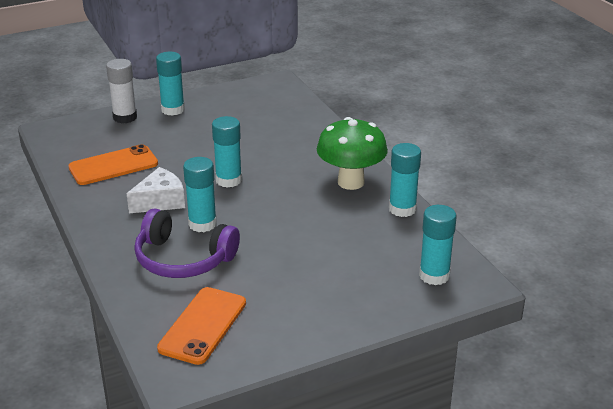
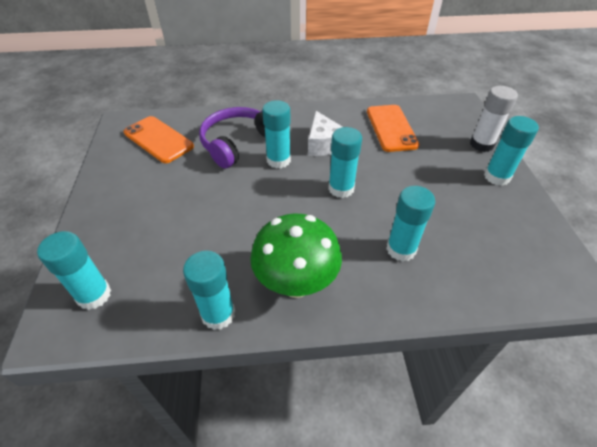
camera: 110 degrees right, 15 degrees up
(286, 144) = (401, 249): none -> turquoise glue stick

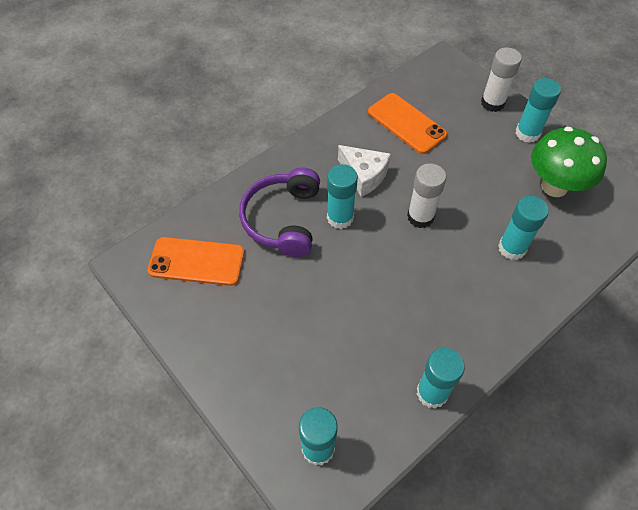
camera: 35 degrees left, 10 degrees up
(296, 283) = (464, 328): green mushroom -> green mushroom (554, 186)
(341, 188) = (420, 217): turquoise glue stick -> white glue stick

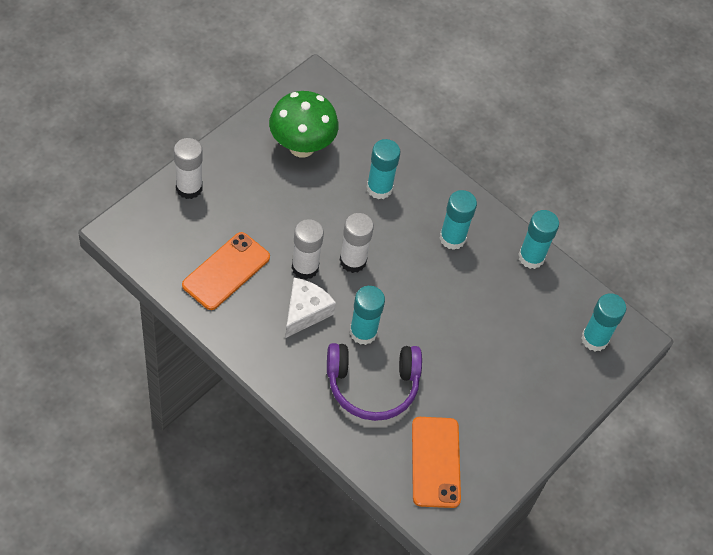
camera: 105 degrees left, 0 degrees up
(412, 179) = (305, 267): none -> white glue stick
(527, 133) = (232, 161): turquoise glue stick -> turquoise glue stick (452, 238)

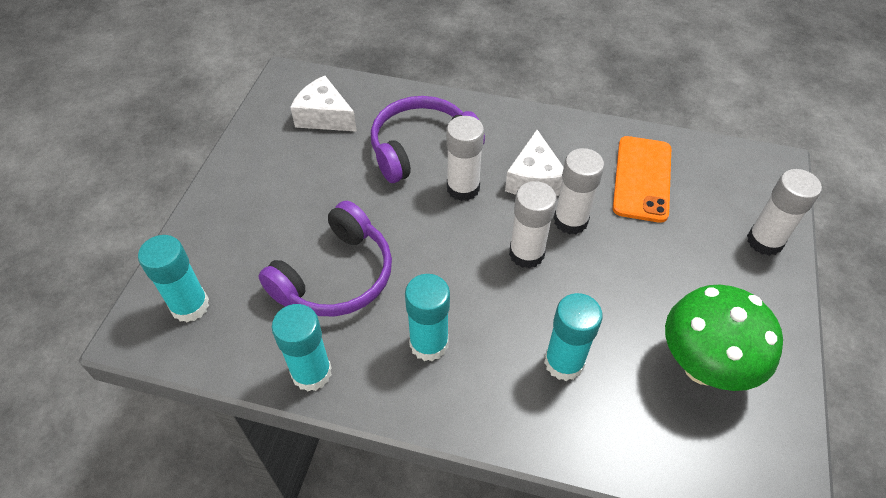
camera: 160 degrees right, 5 degrees down
(363, 332) = (463, 188): turquoise glue stick -> white glue stick
(435, 462) = (324, 116): orange phone -> white cheese
(490, 311) = (336, 276): none -> purple headphones

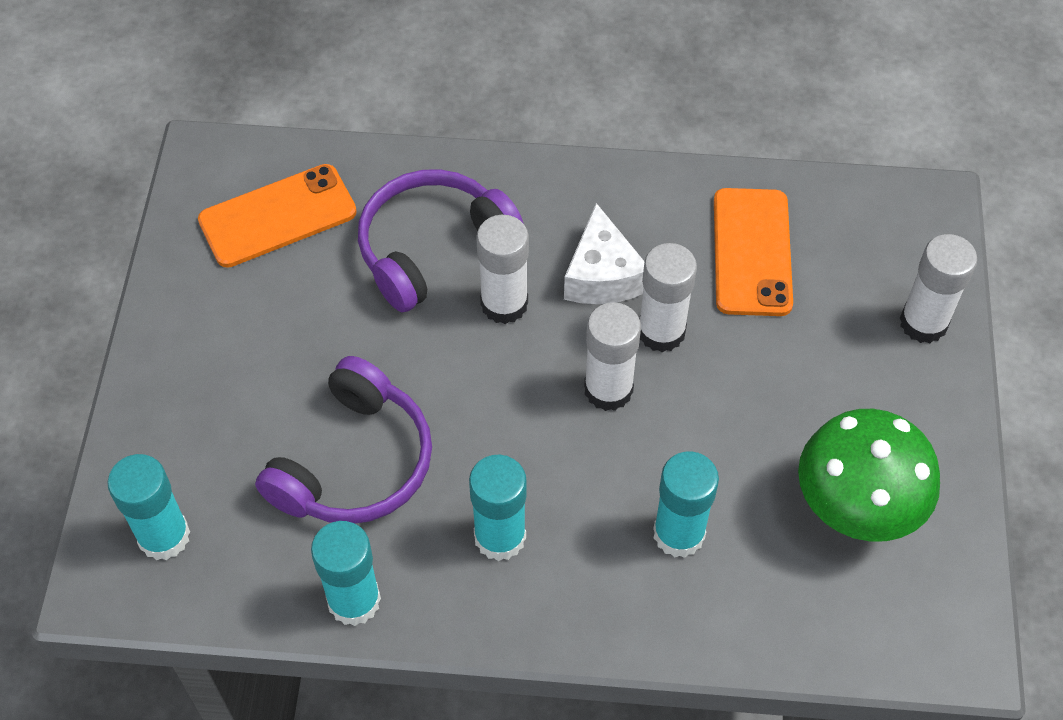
camera: 10 degrees left, 5 degrees up
(324, 116) = (277, 216): white cheese -> orange phone

